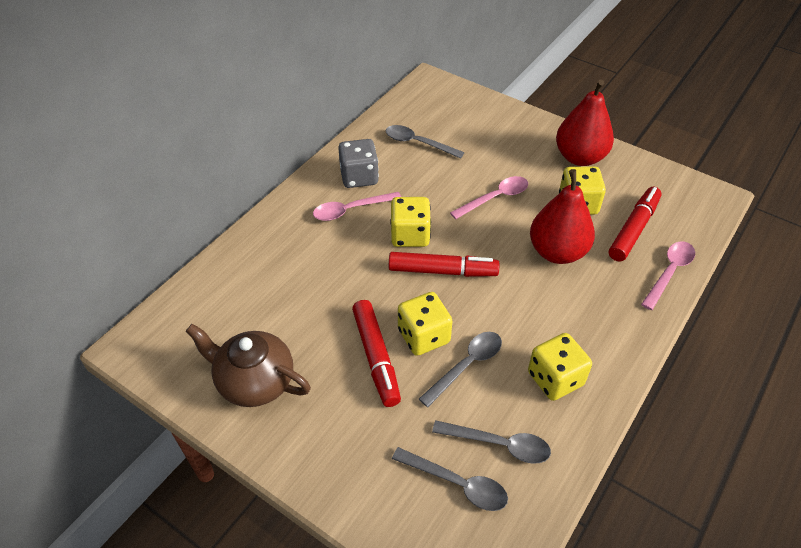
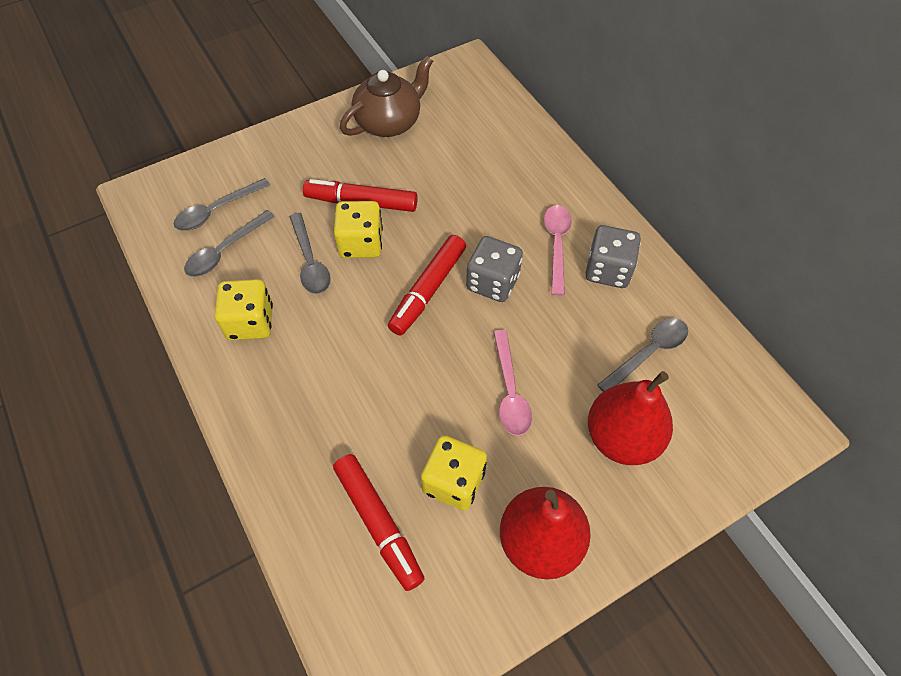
camera: 115 degrees right, 10 degrees up
(410, 235) = (493, 282): yellow dice -> grey dice
(557, 252) = (392, 412): red pear -> red pear (622, 438)
(669, 272) = (293, 518): pink spoon -> none

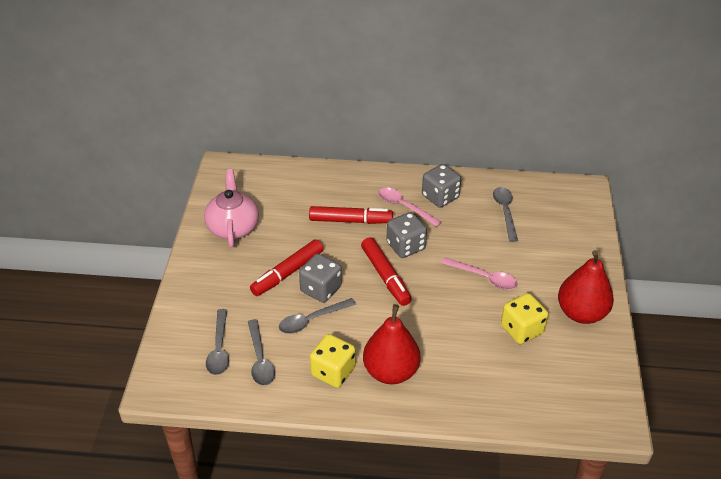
camera: 55 degrees left, 15 degrees down
(310, 261) = (312, 320): grey spoon -> grey spoon turned 135 degrees clockwise
(361, 243) = (321, 289): yellow dice -> grey dice
(378, 522) = (523, 374): red marker -> red marker (350, 220)
(389, 122) = (233, 227): brown teapot -> pink teapot
(622, 438) = (546, 250): red pear -> red pear (391, 371)

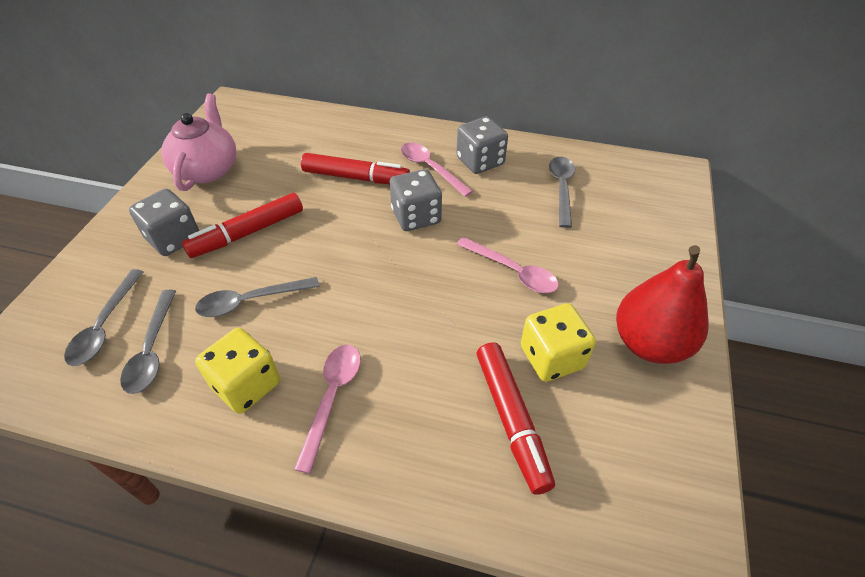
camera: 10 degrees right, 5 degrees up
(321, 289) = (281, 259): grey dice -> grey dice (174, 238)
(385, 276) = (375, 252): red marker -> red marker (511, 418)
(391, 371) = (332, 398): red pear -> pink spoon

